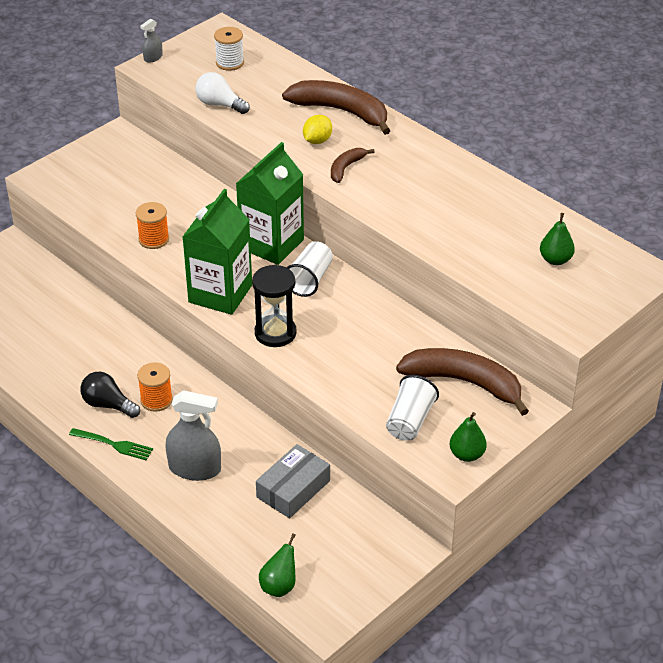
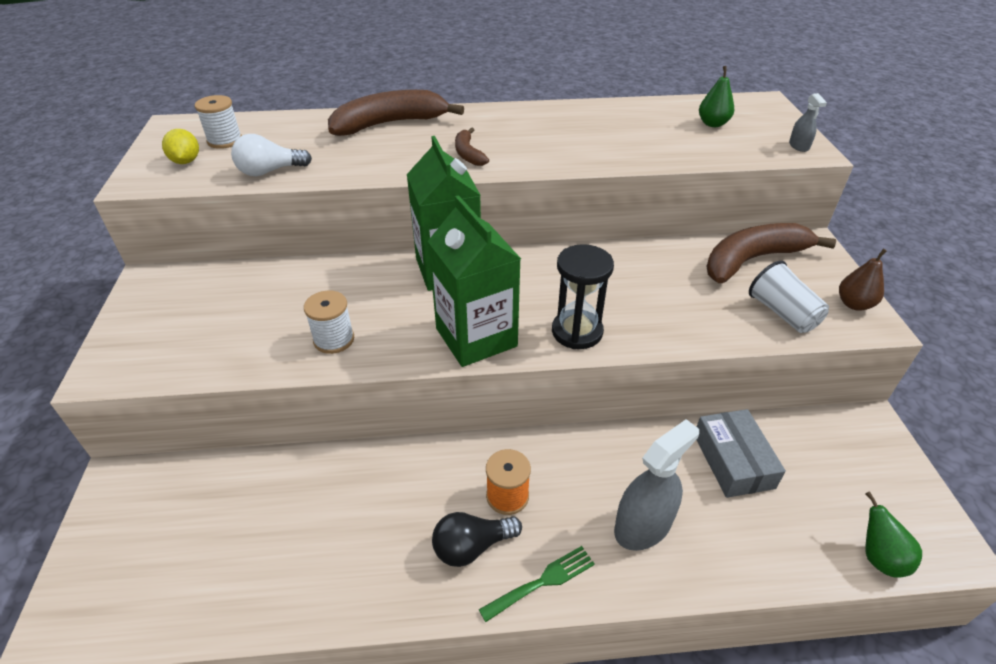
camera: 50 degrees left, 0 degrees up
(153, 57) = (131, 173): grey spray bottle -> grey spray bottle (799, 146)
(154, 239) = (334, 339): orange spool -> white spool
(309, 280) = (525, 273): white cup -> none
(317, 140) = (408, 150): yellow lemon -> yellow lemon (186, 161)
(467, 454) = (854, 304): green pear -> brown pear

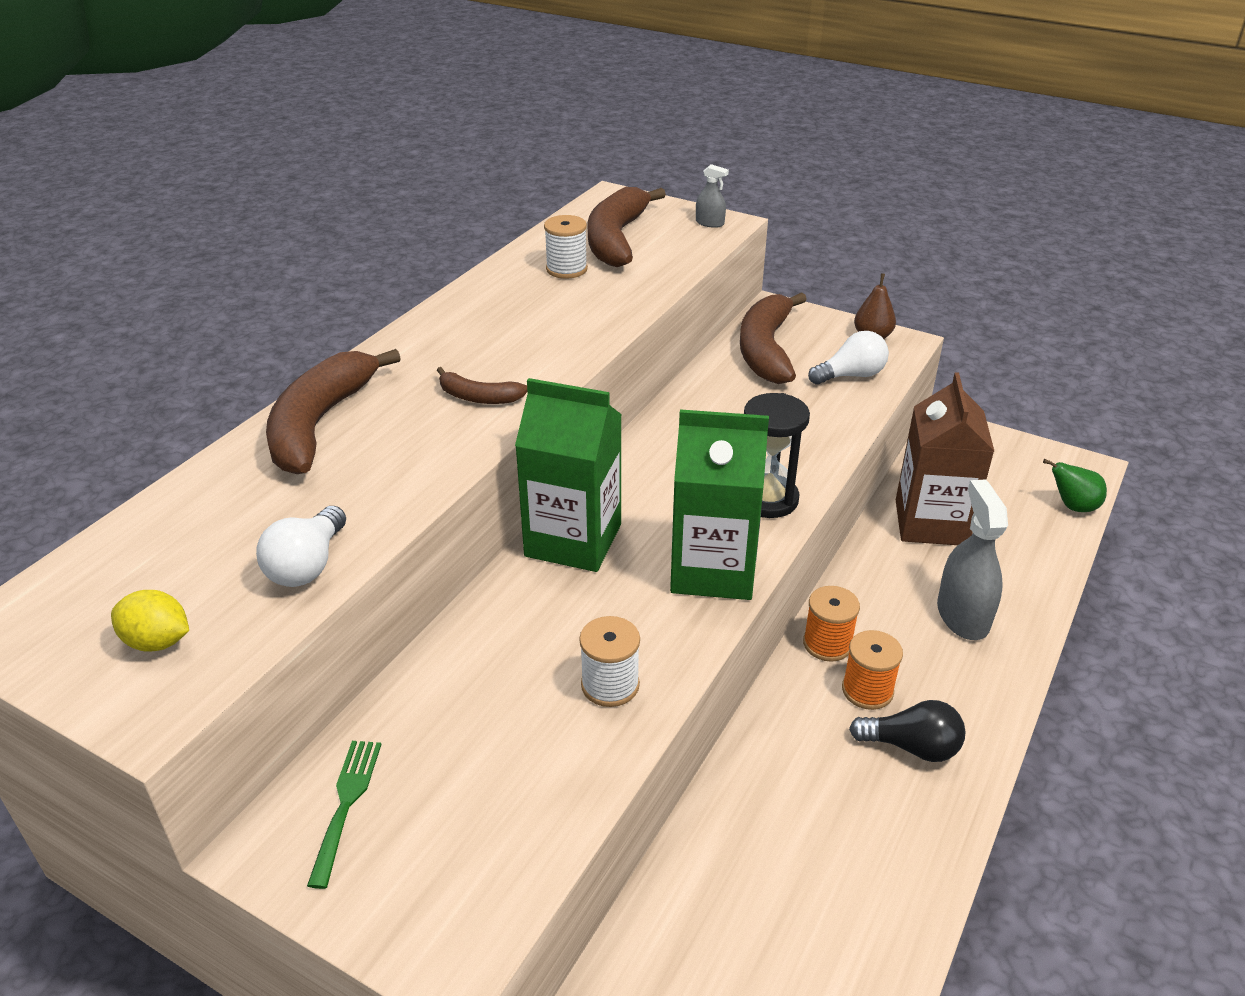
camera: 55 degrees left, 5 degrees down
(225, 141) = (147, 584): white spool -> white spool (566, 269)
(472, 547) = (911, 747): black light bulb -> black light bulb turned 90 degrees counterclockwise
(534, 453) = (827, 644): none -> orange spool
(542, 582) = (982, 714): green fork -> green fork (346, 804)
(713, 124) = (616, 239): green pear -> brown banana
(733, 461) = (931, 523): grey box -> brown carton
(782, 313) = (851, 375): white cup -> white light bulb

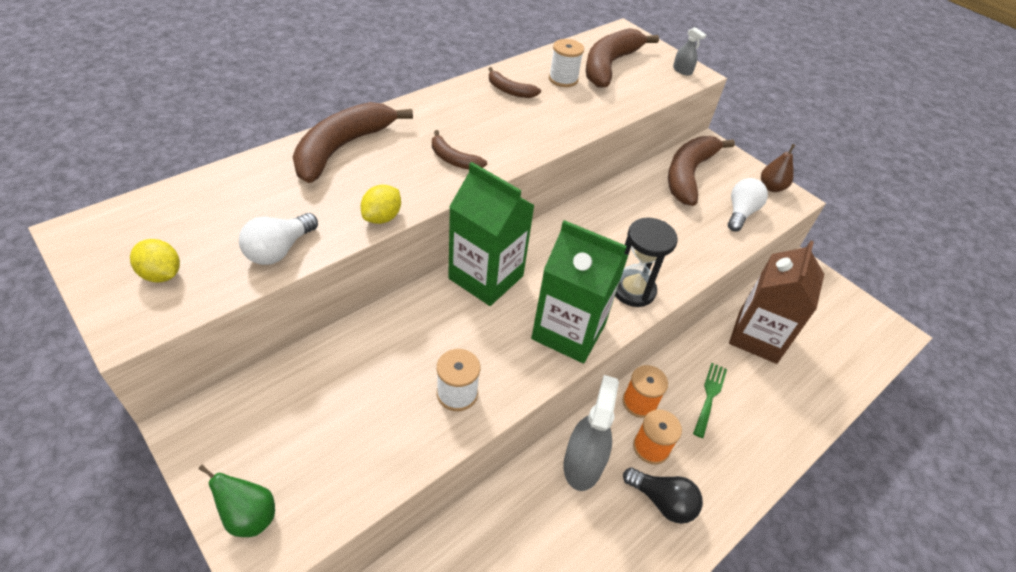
camera: 15 degrees right, 10 degrees up
(346, 804) = (251, 417): green fork -> green fork (709, 396)
(424, 489) = (382, 217): none -> yellow lemon
(505, 299) = (510, 90): none -> brown banana
(851, 375) = (740, 213): white light bulb -> white light bulb turned 60 degrees counterclockwise
(962, 616) = (746, 415): grey spray bottle -> grey spray bottle (582, 464)
(1072, 506) = (871, 359): green pear -> green pear (249, 516)

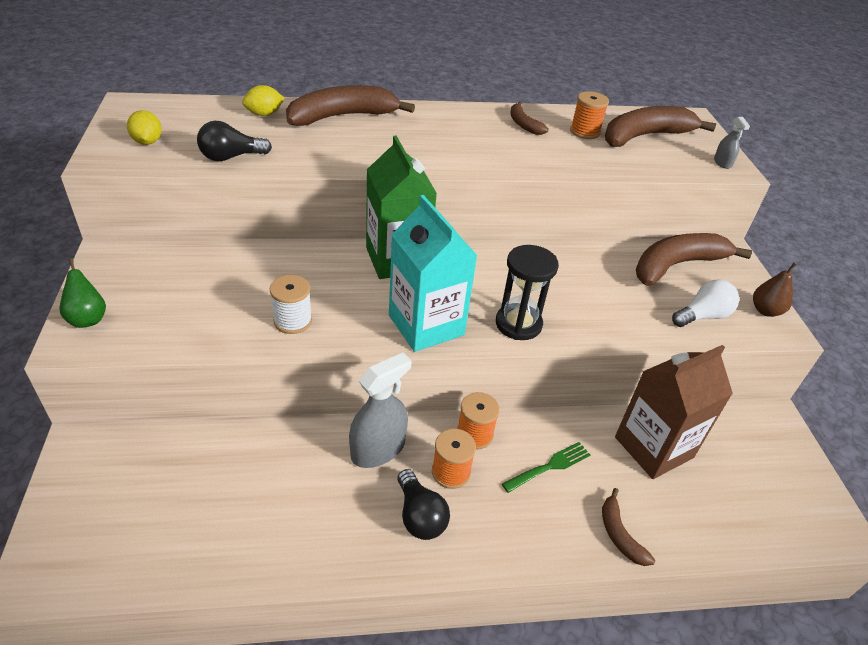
camera: 35 degrees right, 5 degrees down
(279, 250) = (231, 157): white light bulb -> black light bulb
(382, 217) = (322, 165): yellow lemon -> yellow lemon (264, 114)
(453, 159) = (419, 151): brown banana -> brown banana (619, 534)
(563, 79) = (584, 132): white spool -> orange spool
(568, 331) = (426, 325): green carton -> turquoise carton

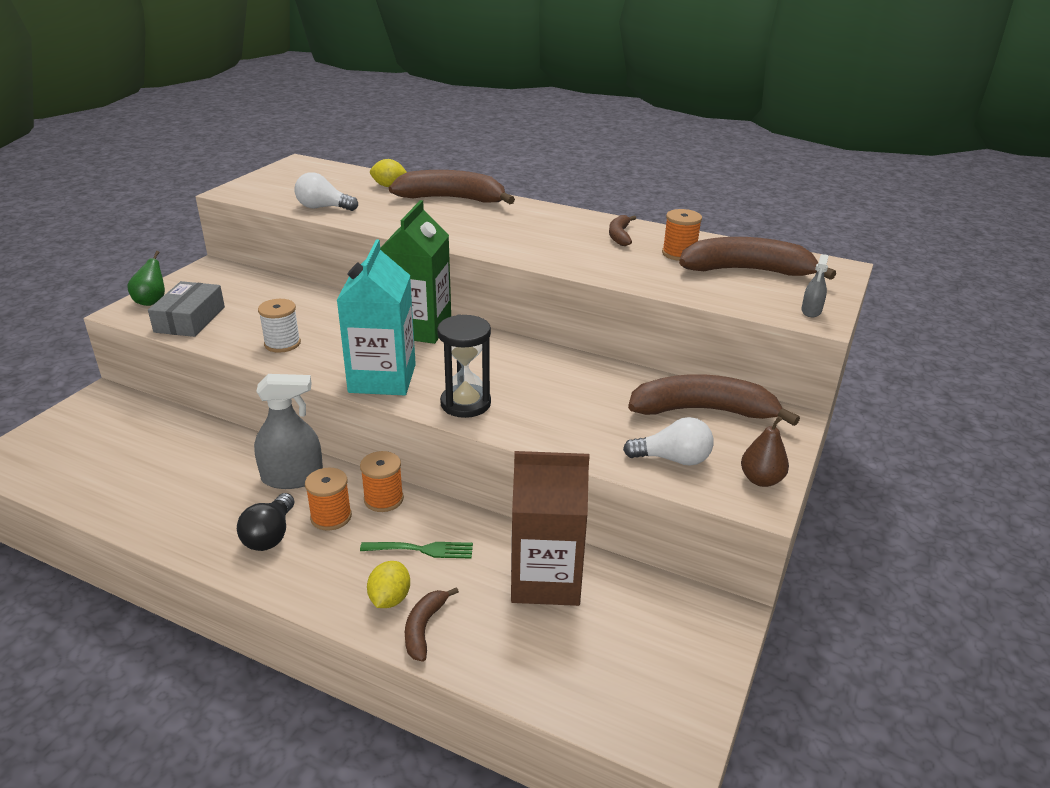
camera: 35 degrees right, 10 degrees down
(147, 142) = (278, 187): yellow lemon -> yellow lemon (390, 599)
(161, 326) = (190, 319): none -> grey box
(231, 157) = (323, 208): black light bulb -> white light bulb

